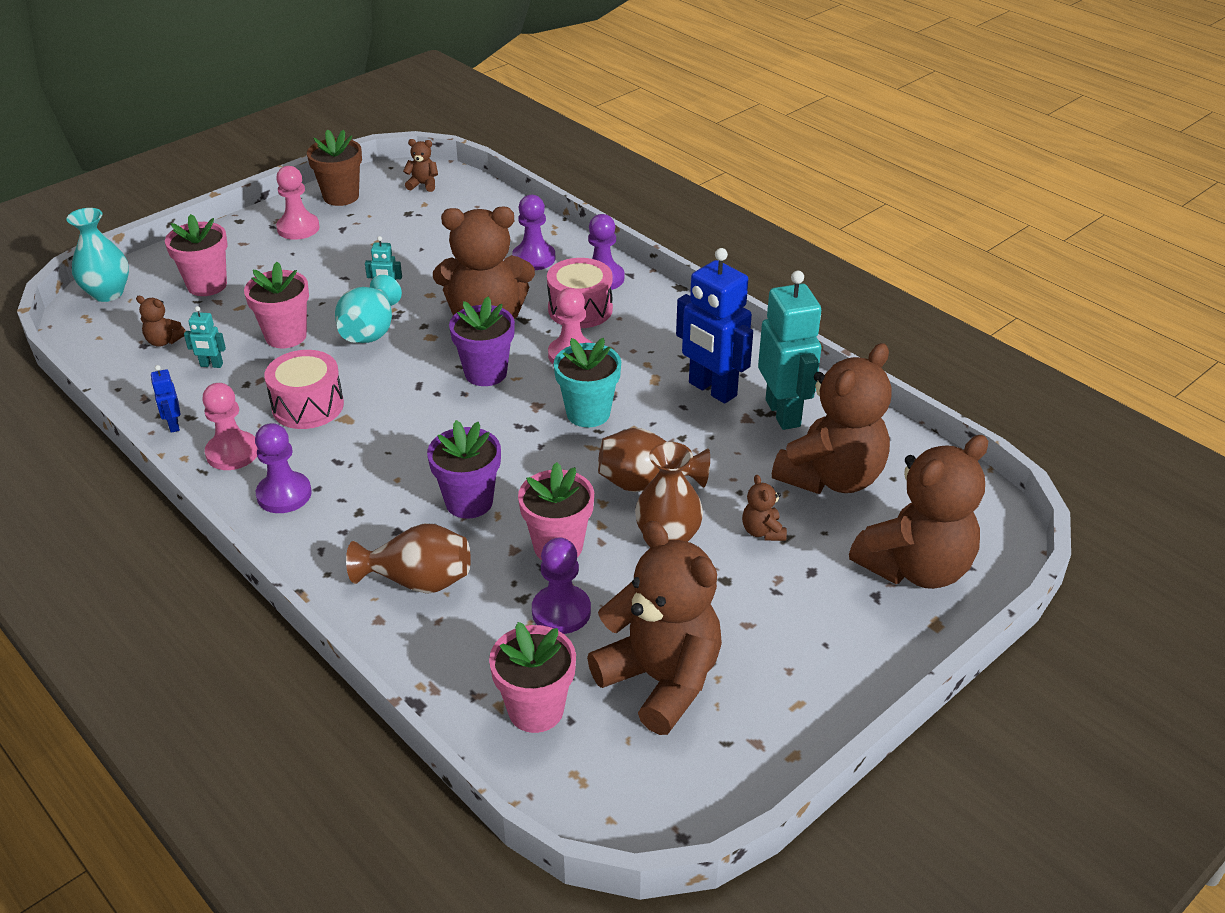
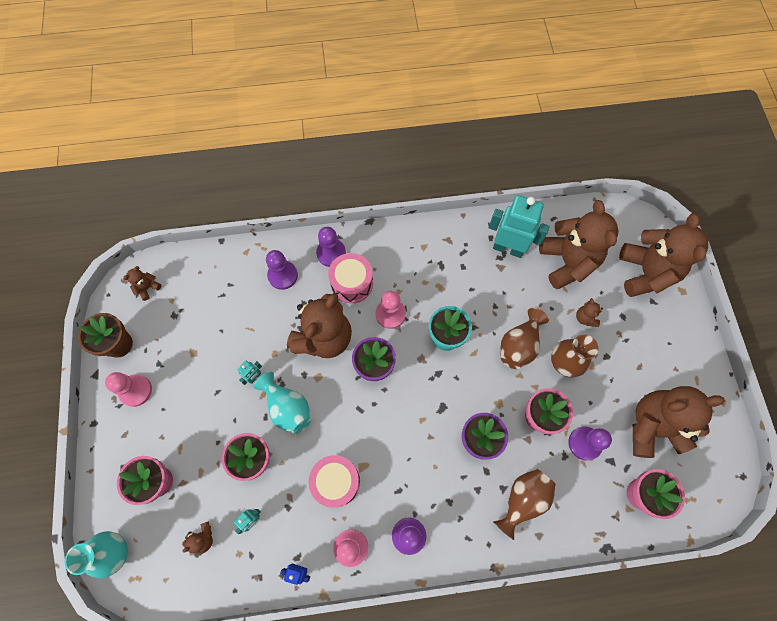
camera: 55 degrees left, 30 degrees up
(712, 390) = (468, 267): blue robot -> none
(762, 531) = (585, 318): brown teddy bear -> brown teddy bear turned 60 degrees clockwise

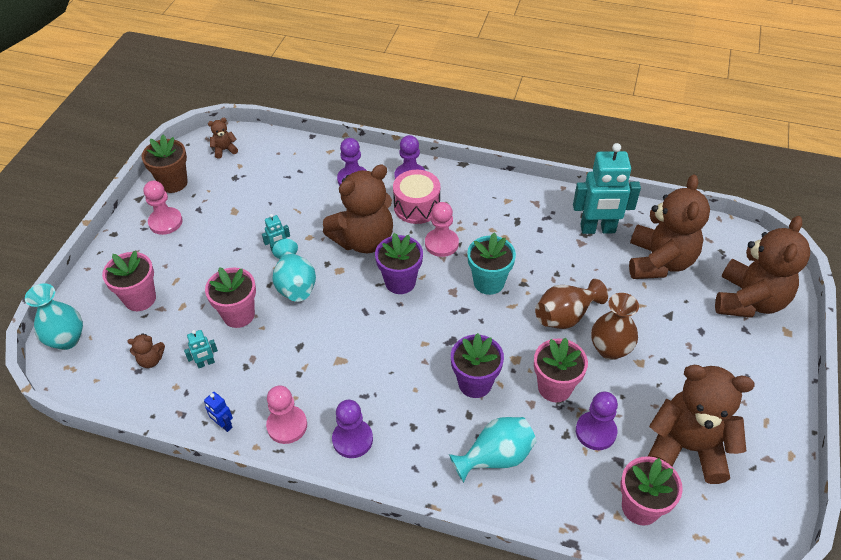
camera: 25 degrees right, 20 degrees down
(336, 482) = (305, 363): pink drum -> none
(508, 248) = (597, 229): turquoise robot -> turquoise robot turned 135 degrees clockwise
(523, 500) = (495, 457): brown vase -> turquoise vase
(585, 318) = (655, 317): brown teddy bear -> none

